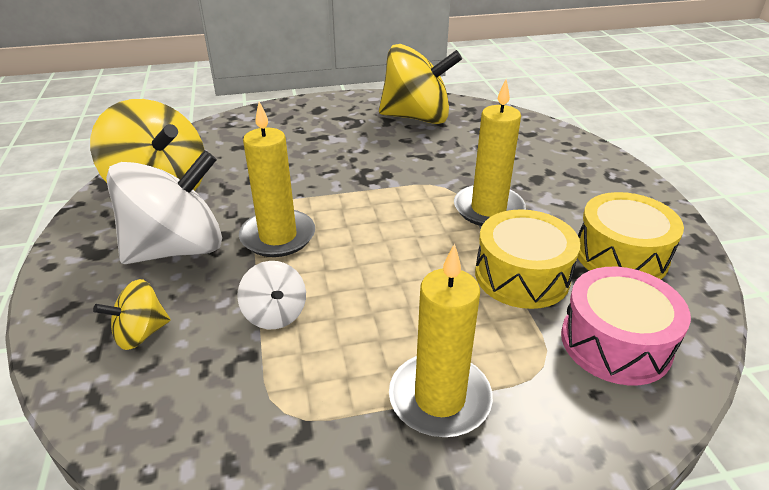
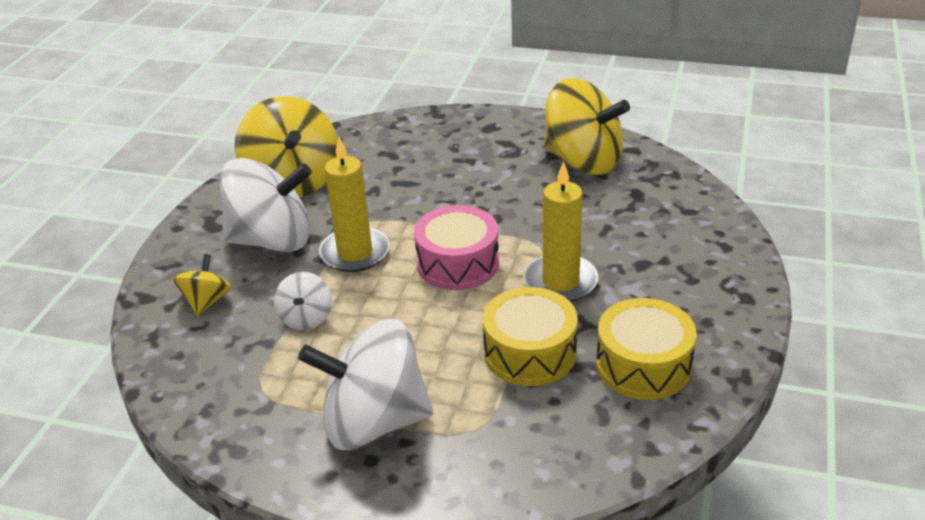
camera: 30 degrees right, 0 degrees up
(141, 333) = (206, 301): yellow spinning top -> yellow spinning top turned 105 degrees clockwise
(439, 398) = (374, 422): yellow candle -> white spinning top
(615, 342) = (553, 434): pink drum -> pink drum (458, 263)

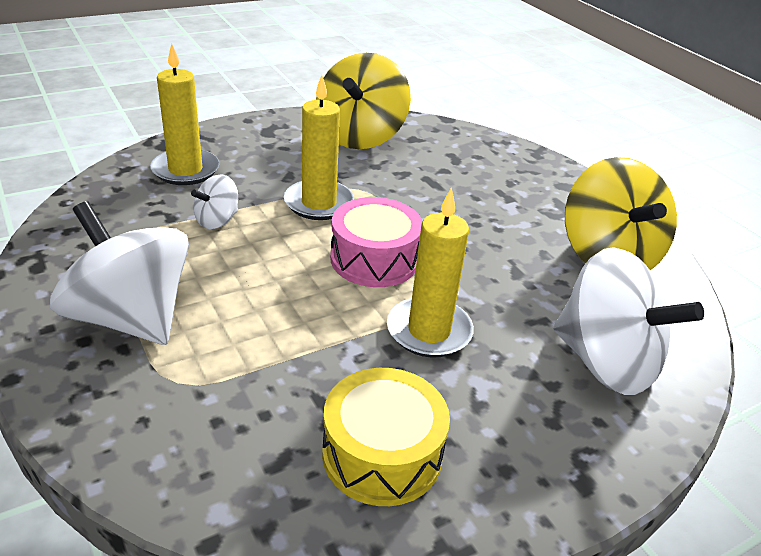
camera: 40 degrees right, 0 degrees up
(206, 301) = (185, 170): yellow spinning top -> yellow candle
(272, 240) = (284, 161): white spinning top -> white spinning top (605, 362)
(530, 353) = (311, 363): yellow drum -> none

